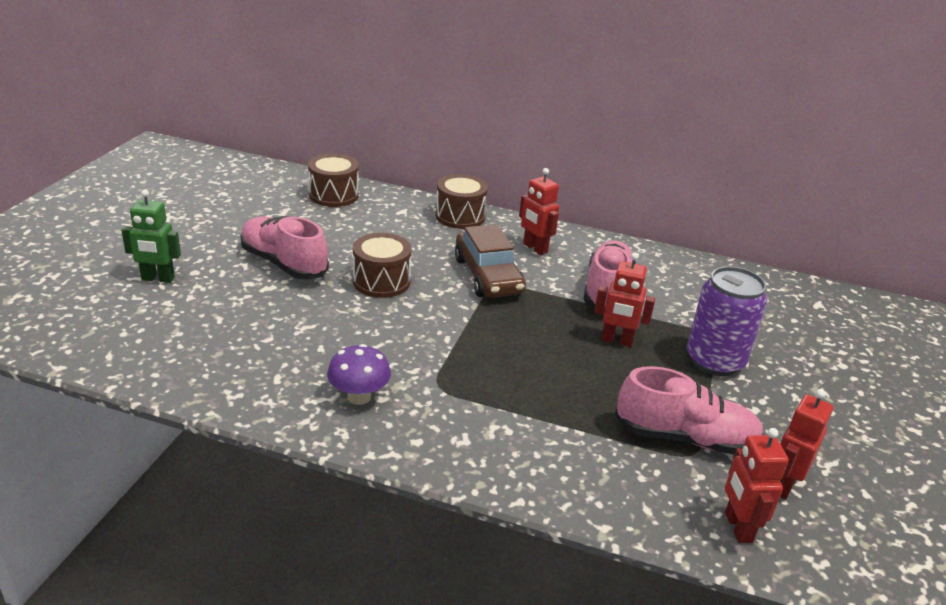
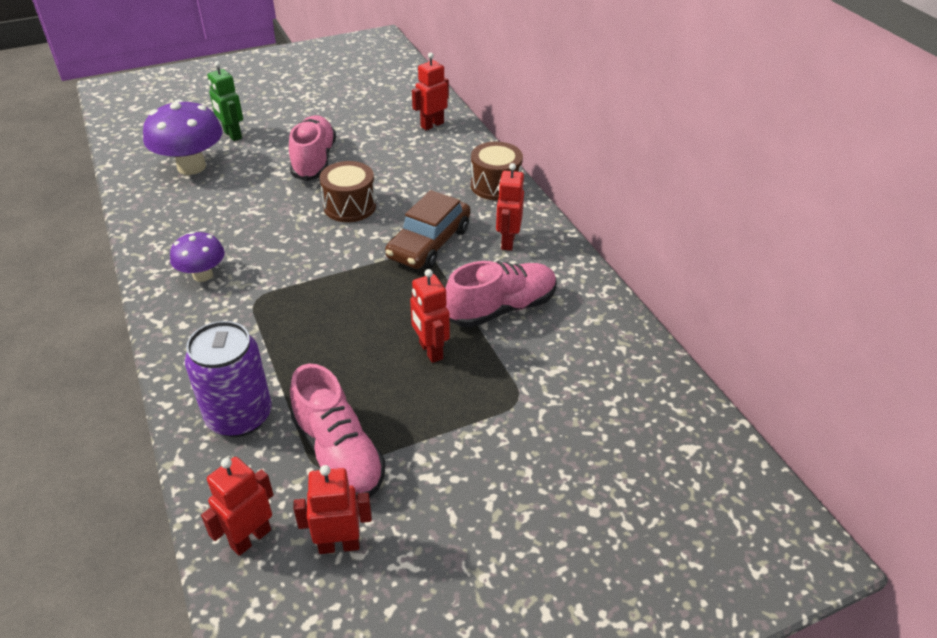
camera: 50 degrees right, 10 degrees up
(167, 323) = (191, 166): none -> purple mushroom
(333, 195) = (432, 125): brown drum -> red robot
(714, 361) = (478, 420): purple can -> purple can (239, 416)

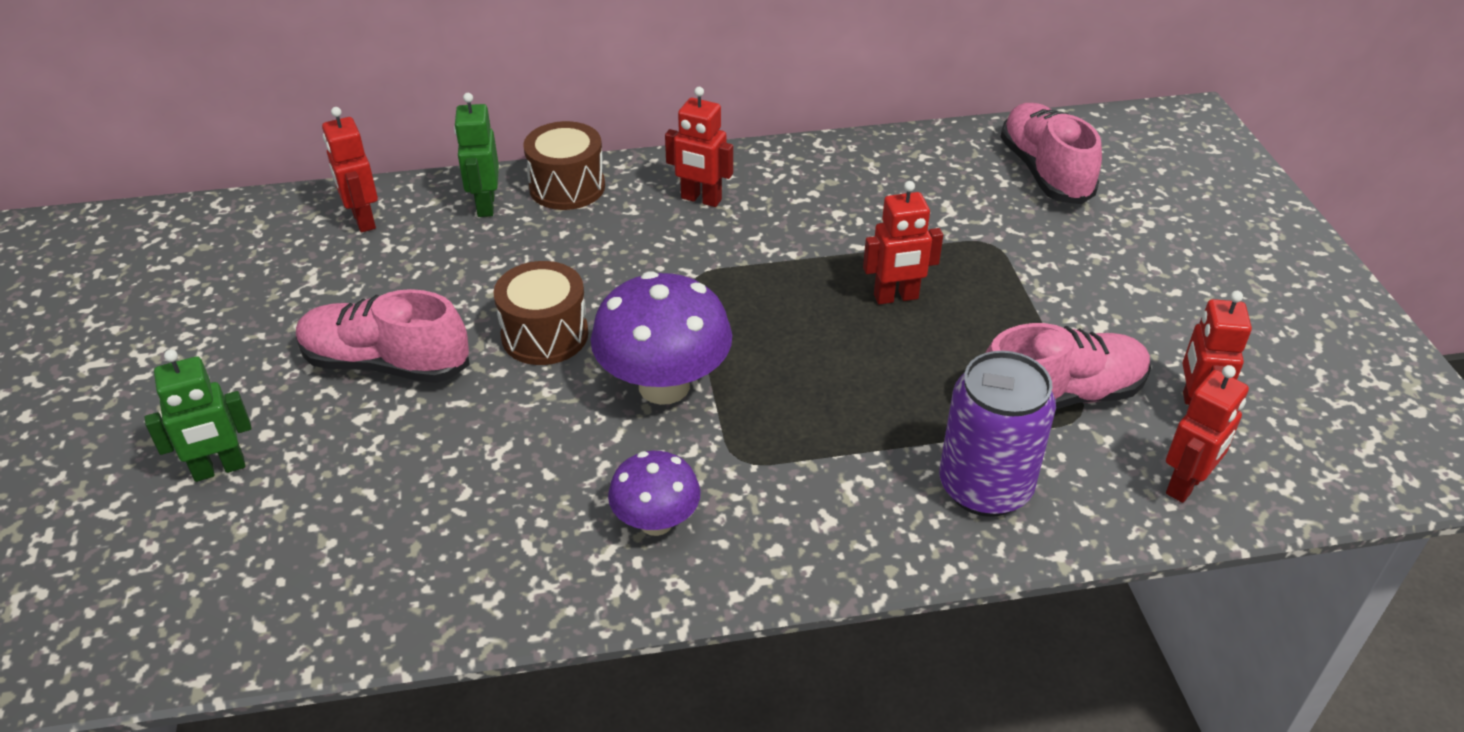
camera: 75 degrees left, 0 degrees up
(191, 166) = (300, 534): purple mushroom -> purple mushroom (664, 386)
(250, 538) = (1186, 485): red robot -> red robot turned 105 degrees counterclockwise
(429, 243) = (675, 267): brown car -> none
(463, 160) = (485, 205): none -> green robot
(501, 308) = (832, 227): pink shoe -> pink shoe (1045, 172)

